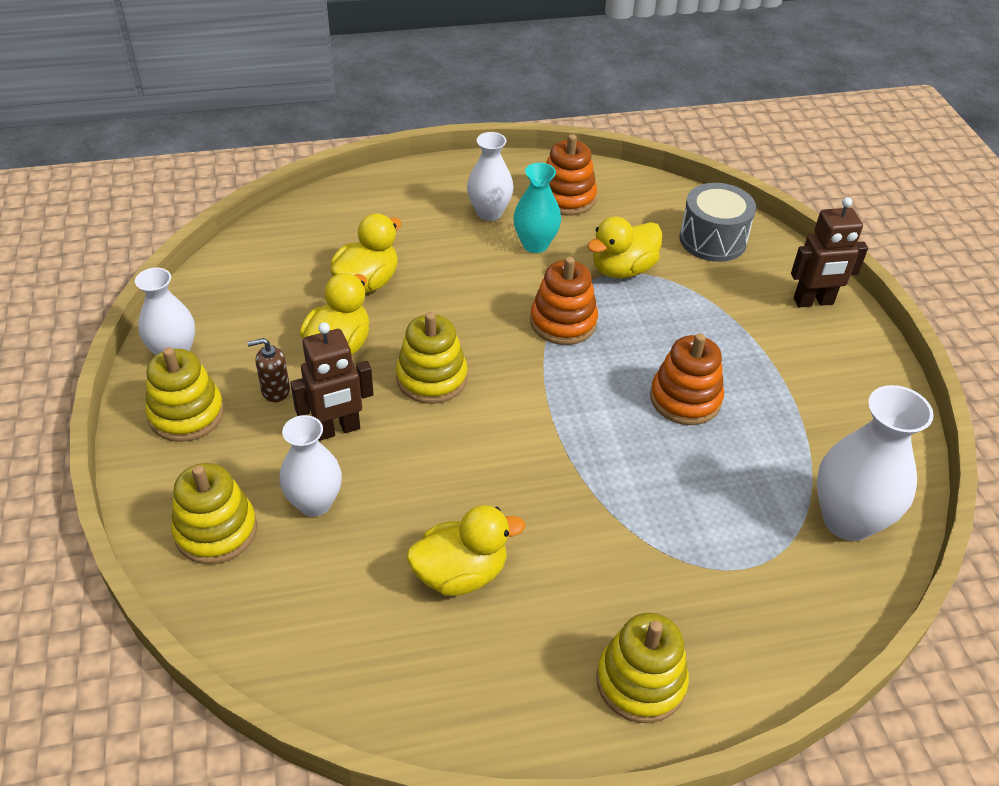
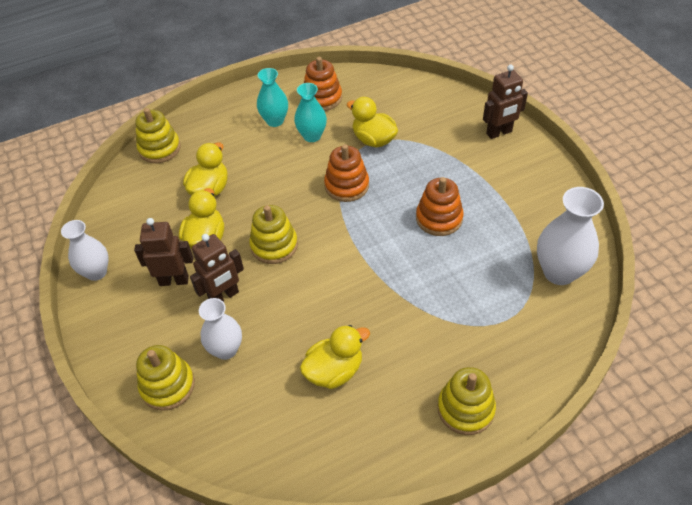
camera: 10 degrees left, 5 degrees up
(186, 414) = (120, 312): yellow stacking toy -> yellow stacking toy (159, 149)
(275, 390) = (174, 280): brown soap dispenser -> brown robot
(489, 213) = (275, 121): white vase -> turquoise vase
(622, 269) = (373, 140): yellow duck -> yellow duck turned 90 degrees clockwise
(712, 240) = (424, 105): grey drum -> none

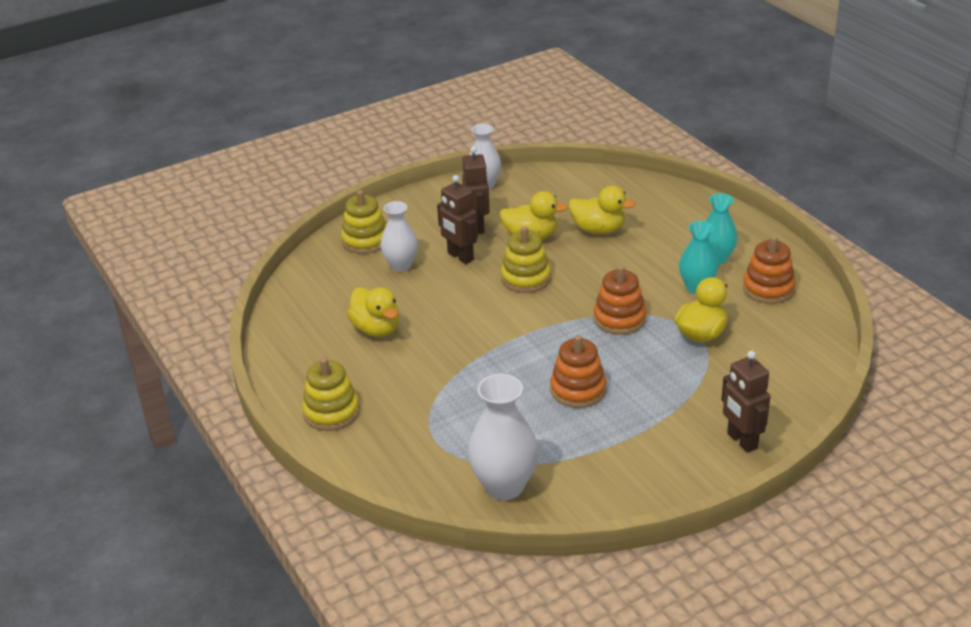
camera: 85 degrees right, 15 degrees down
(159, 149) = (652, 191): yellow stacking toy -> none

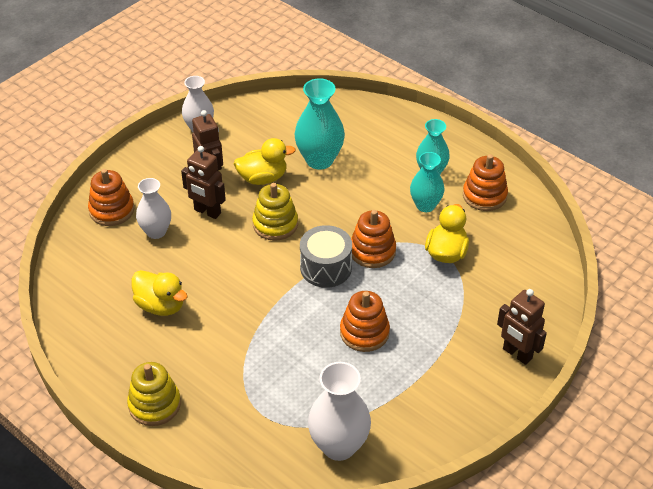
camera: 20 degrees left, 10 degrees up
(365, 241) = (112, 210): yellow stacking toy -> orange stacking toy
(562, 325) = (326, 268): none -> grey drum
(598, 230) = (319, 160): yellow duck -> turquoise vase

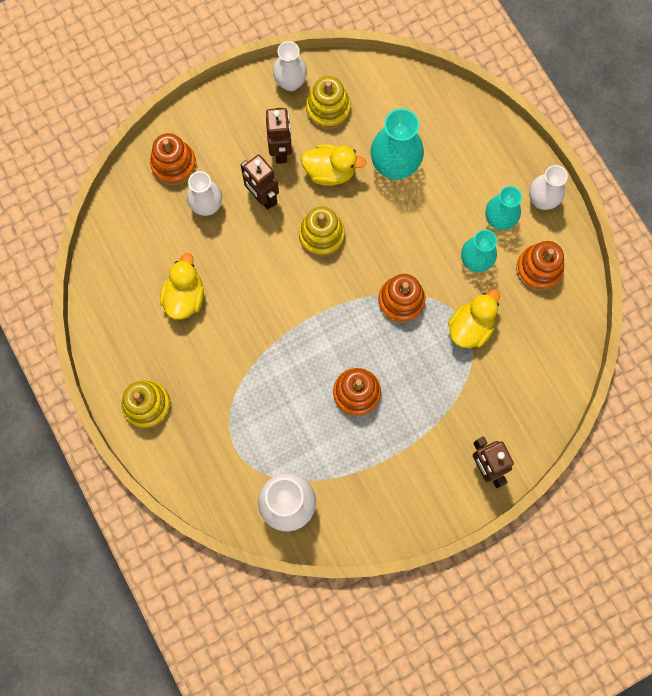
camera: 20 degrees right, 30 degrees up
(161, 305) = (185, 297): yellow duck -> yellow duck turned 135 degrees counterclockwise
(241, 137) = (328, 109): none -> yellow stacking toy
(326, 268) = (350, 305): grey drum -> none
(461, 150) = (541, 200): none -> white vase

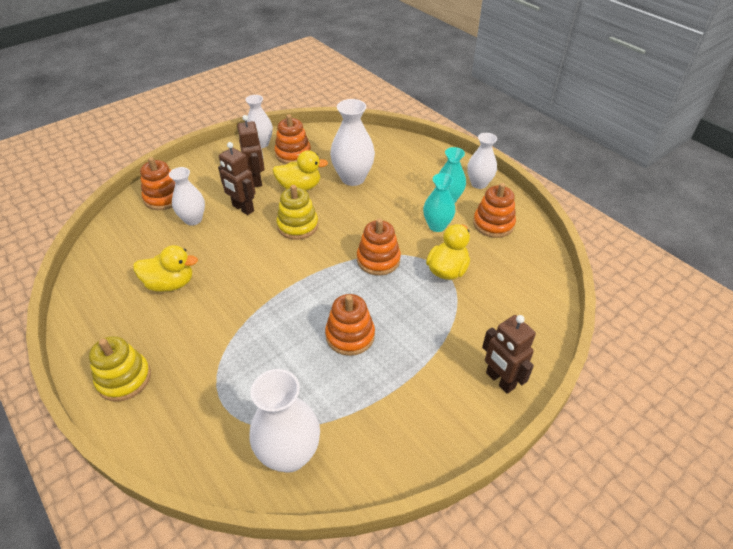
camera: 10 degrees left, 30 degrees down
(185, 297) = (170, 283): yellow duck -> yellow duck turned 90 degrees clockwise
(328, 109) = (293, 154): yellow stacking toy -> orange stacking toy
(394, 166) = (353, 178): turquoise vase -> white vase

